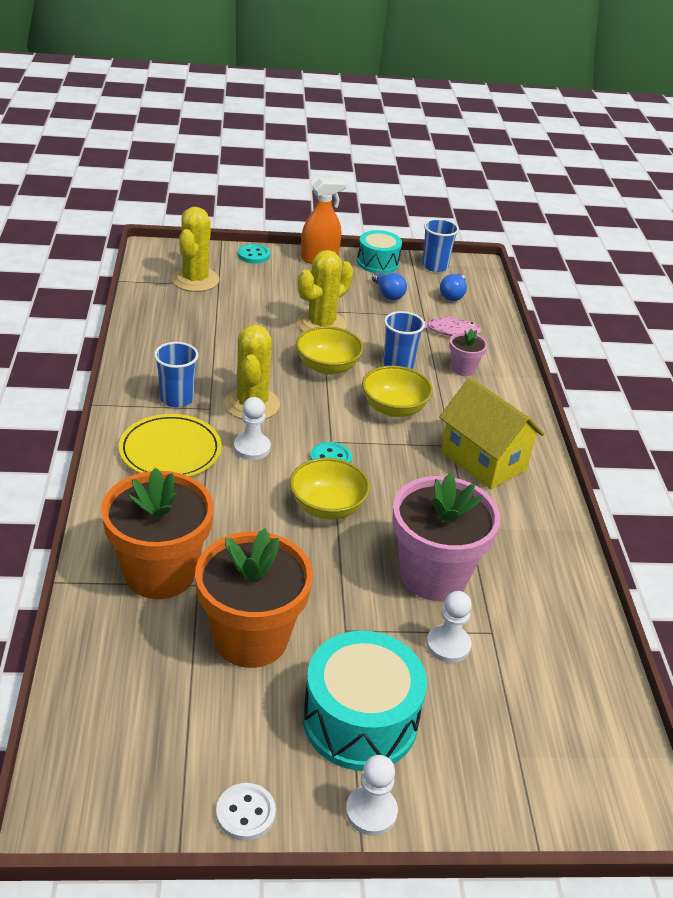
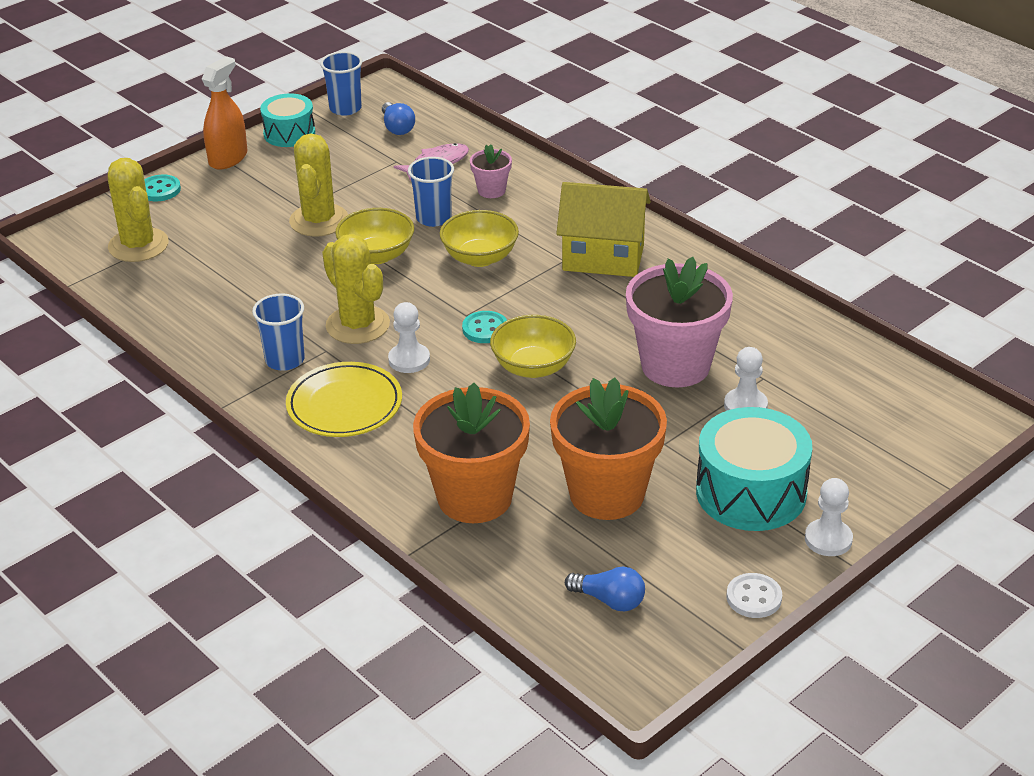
camera: 35 degrees left, 0 degrees up
(387, 294) = (338, 158): blue light bulb -> blue light bulb (609, 600)

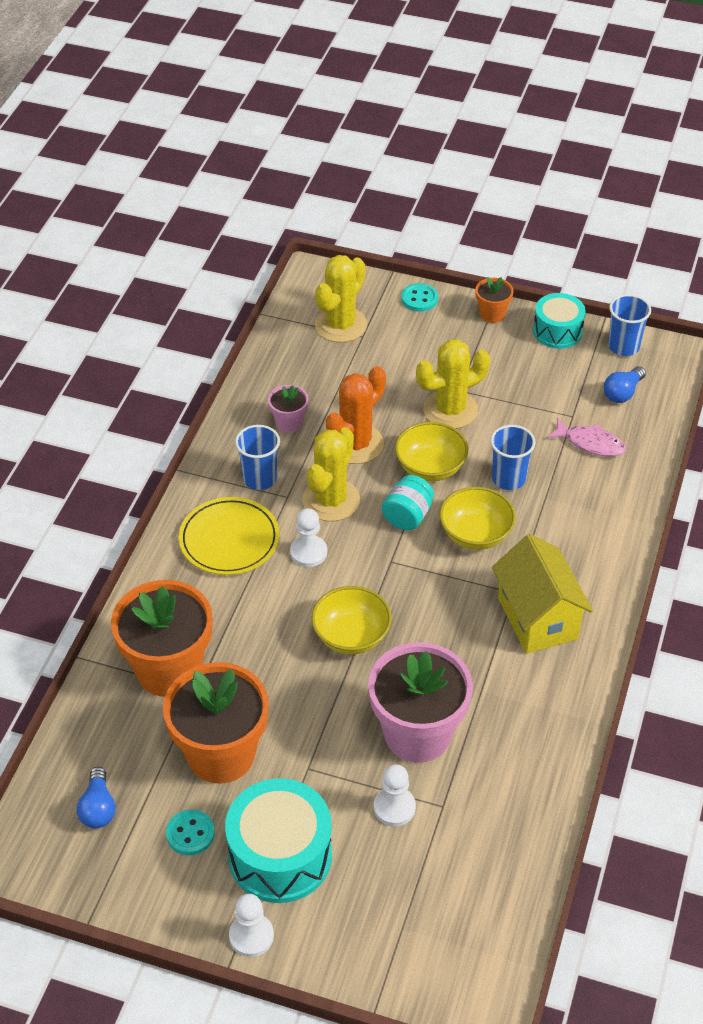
camera: 60 degrees right, 10 degrees up
(228, 158) = (492, 314): orange spray bottle -> orange flower pot
(302, 287) = (355, 444): none -> orange cactus
(422, 287) = (407, 516): none -> turquoise jar
(485, 329) = (380, 582): turquoise button -> turquoise button (190, 833)
(491, 190) = (579, 498): pink flower pot -> pink flower pot (289, 423)
(754, 597) = (151, 907): white button -> none

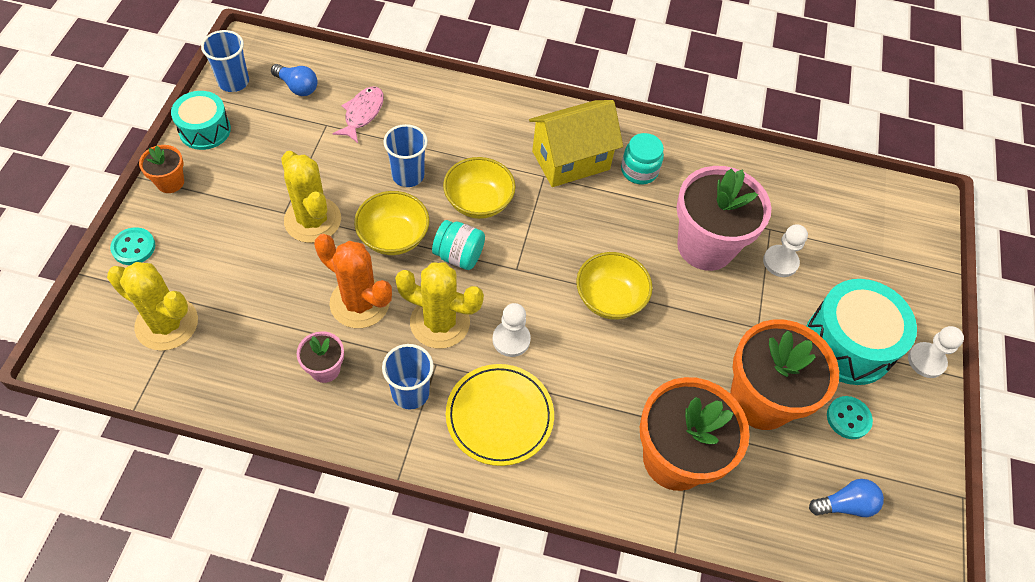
camera: 100 degrees left, 10 degrees up
(526, 682) = (639, 170): none -> turquoise jar

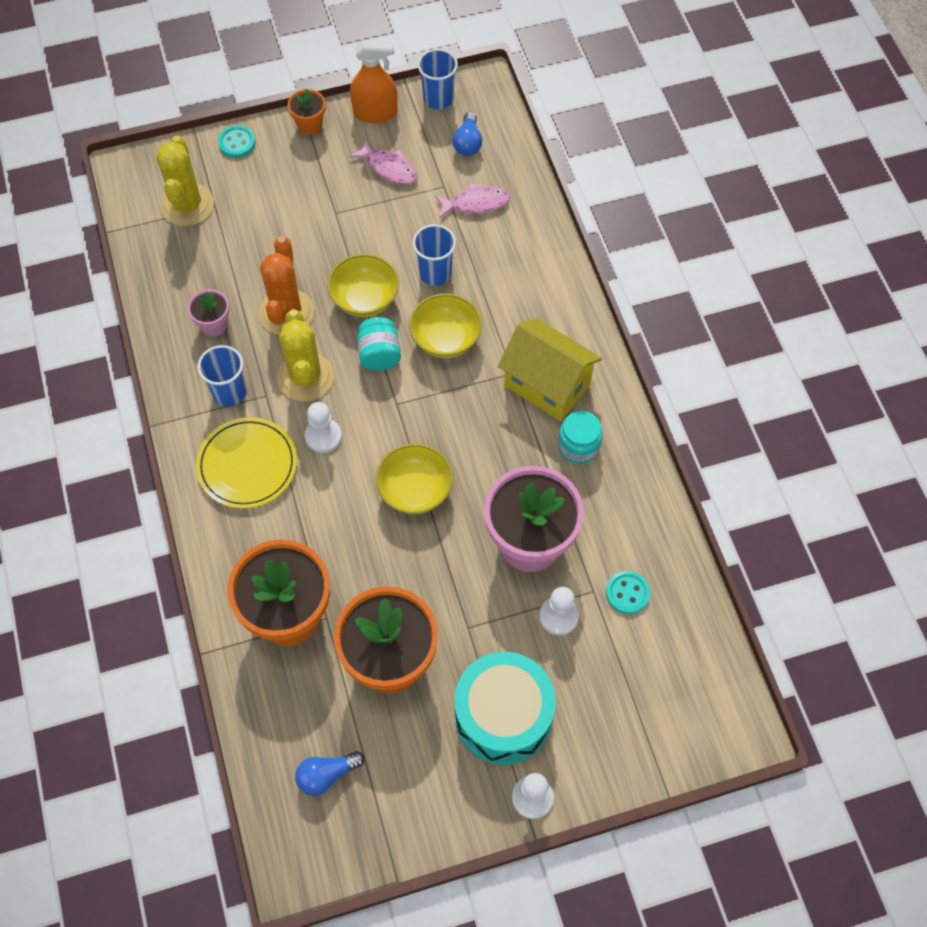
camera: 65 degrees right, 5 degrees up
(205, 130) = (375, 113): turquoise drum -> orange spray bottle
(272, 151) = (389, 168): none -> pink fish
(312, 220) = (341, 235): yellow cactus -> none
(845, 505) = (327, 775): blue light bulb -> blue light bulb turned 105 degrees clockwise
(848, 418) = (419, 746): turquoise button -> turquoise button (627, 593)

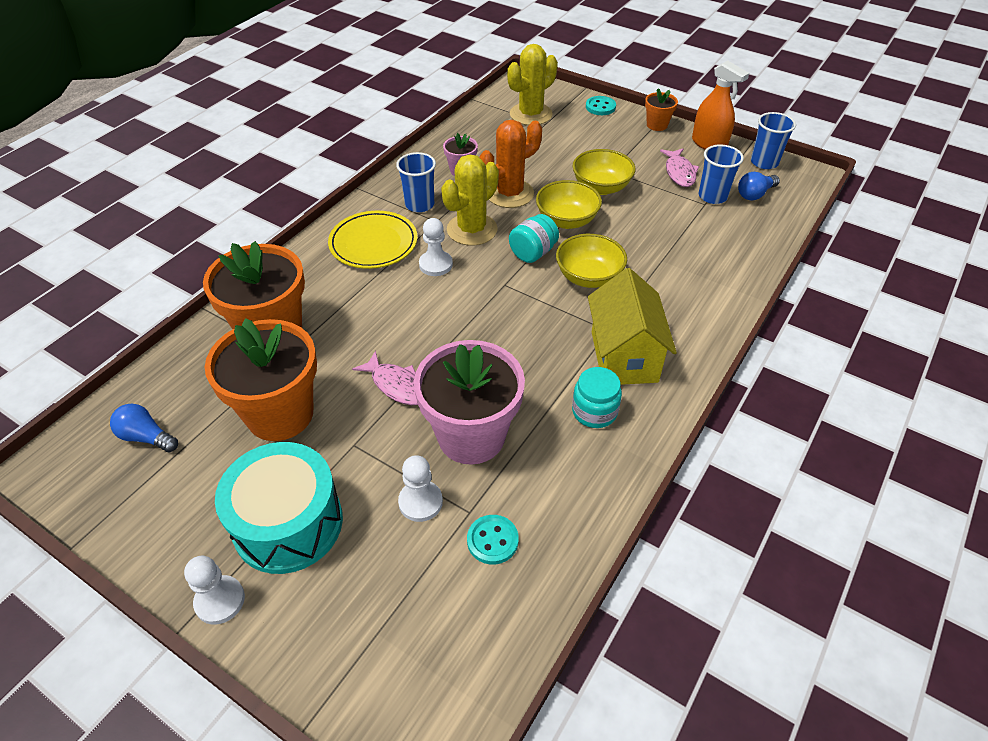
camera: 50 degrees right, 15 degrees down
(415, 490) = (444, 337): yellow bowl -> yellow bowl (601, 187)
(435, 273) = (633, 240): blue cup -> blue cup (712, 196)
(476, 203) = (715, 226): pink fish -> pink fish (397, 385)

